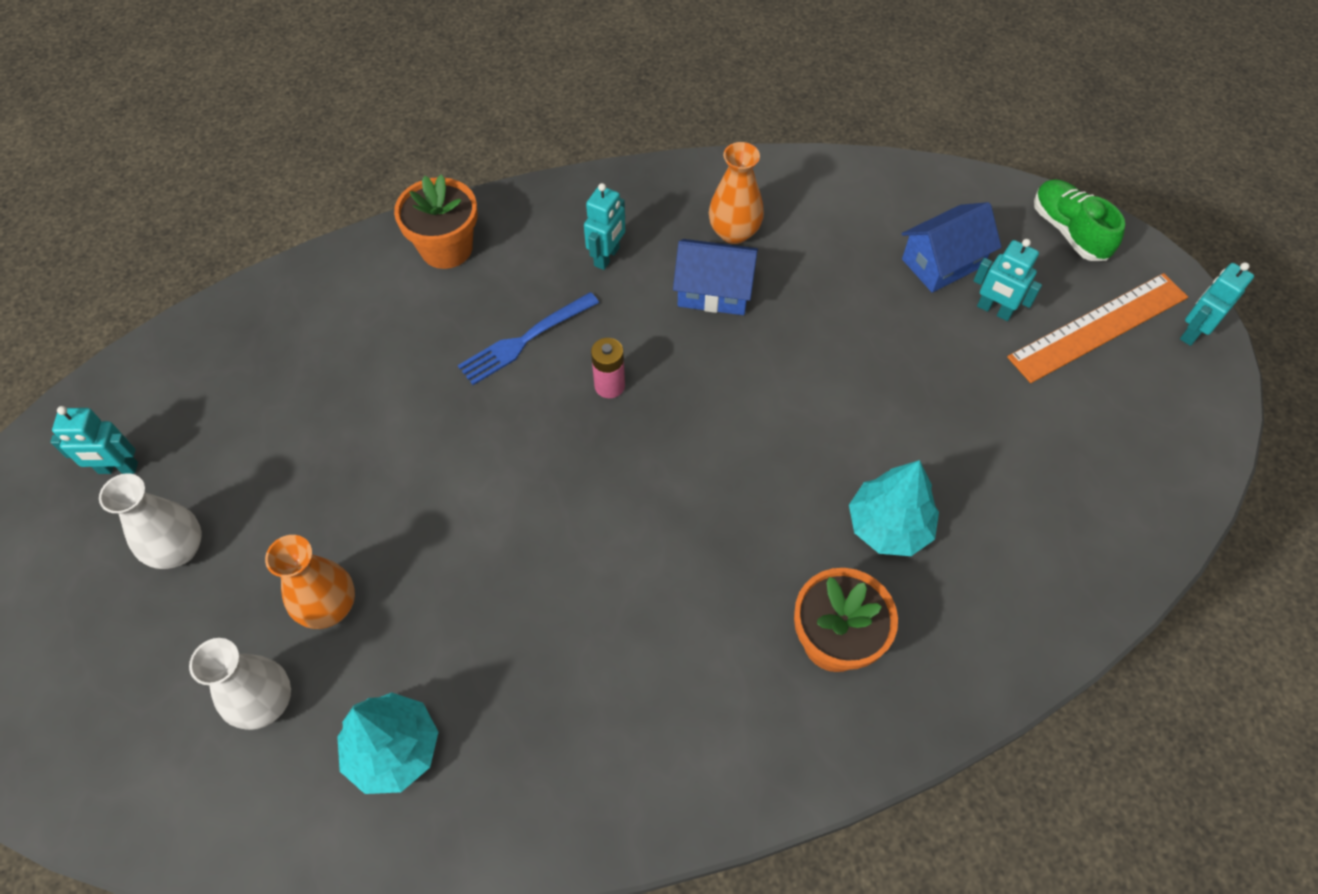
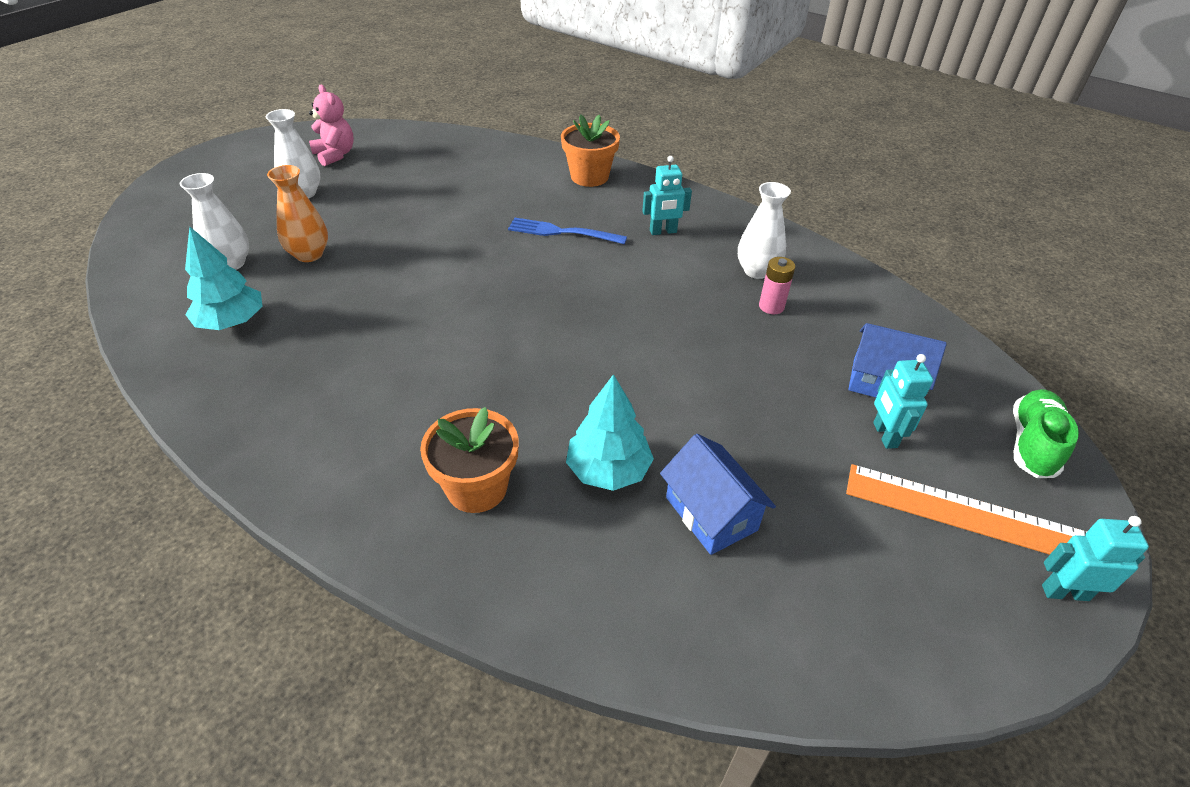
camera: 50 degrees right, 15 degrees down
(118, 468) = (335, 155): turquoise robot -> pink teddy bear
(609, 385) = (569, 279): pink battery -> pink battery (771, 306)
(714, 291) = (698, 285): blue house -> blue house (711, 513)
(734, 232) = (757, 271): orange vase -> white vase

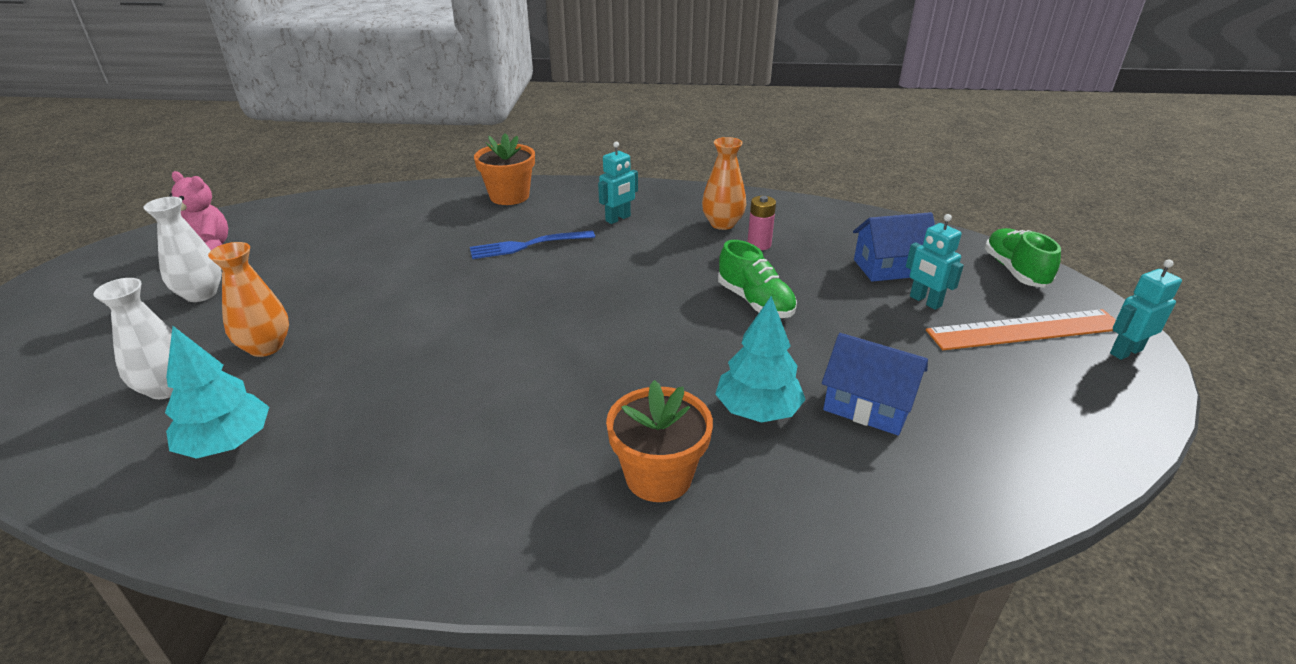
camera: 30 degrees left, 10 degrees down
(708, 365) = (755, 302): none -> green shoe
(757, 271) = (722, 224): white vase -> orange vase

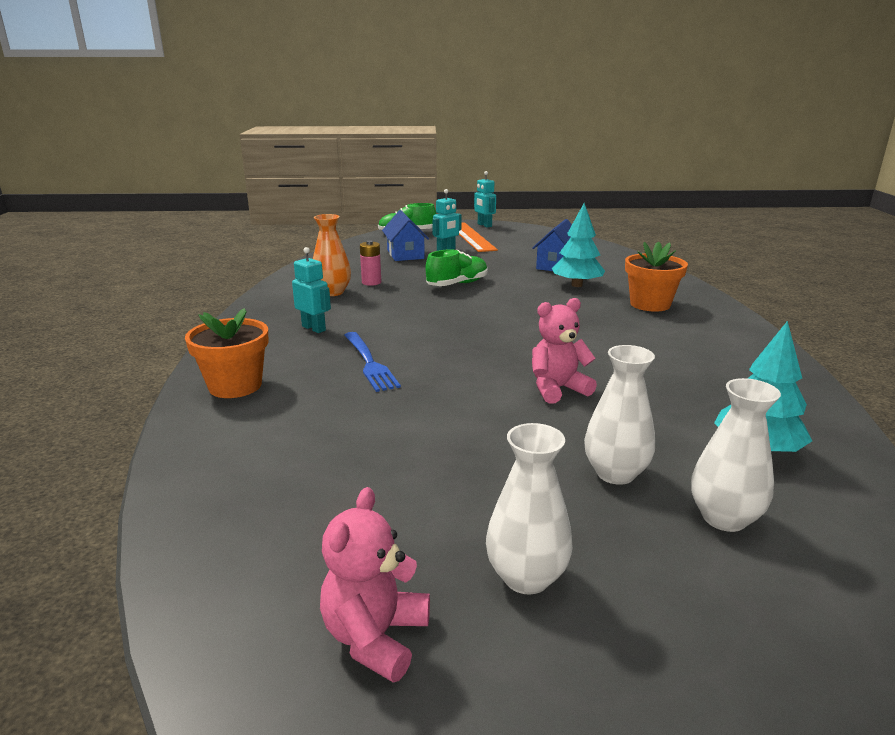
camera: 95 degrees left, 10 degrees down
(266, 347) = (615, 473): orange vase -> white vase
(422, 339) = (557, 389): none -> pink teddy bear

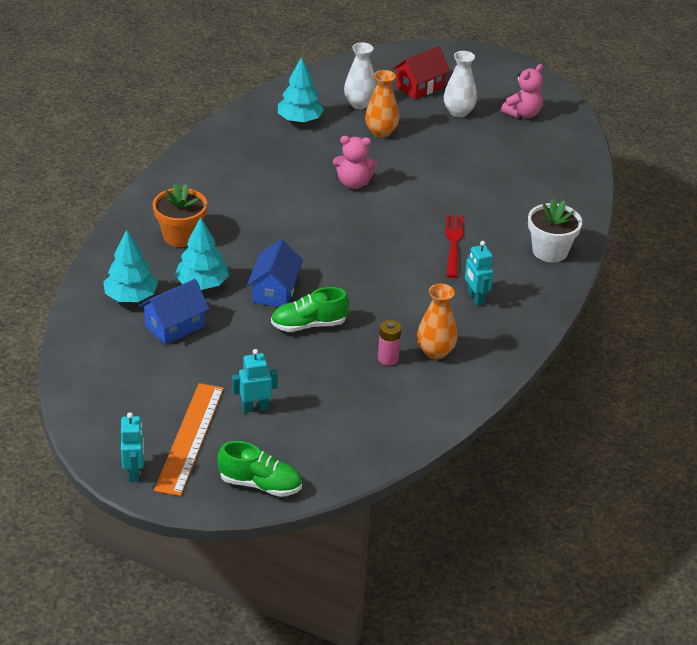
camera: 155 degrees left, 15 degrees up
(235, 386) = (550, 251): orange flower pot -> white flower pot
(369, 363) = (453, 243): blue fork -> red fork
(405, 254) = (310, 413): blue house -> blue house (275, 291)
(614, 269) = (131, 297): none -> turquoise tree
(615, 473) = (381, 132): white vase -> orange vase
(678, 621) = (420, 87): none -> red house

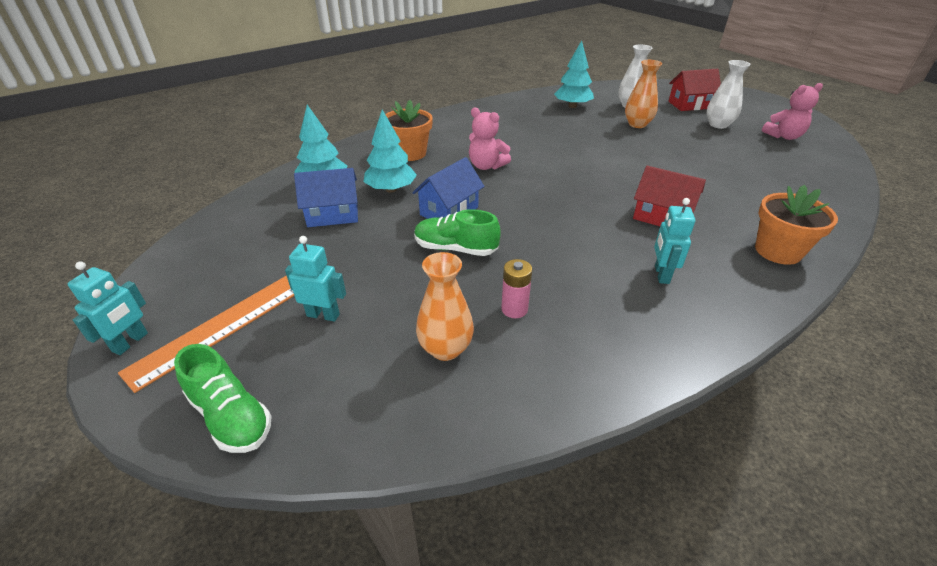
camera: 30 degrees right, 0 degrees up
(353, 183) = (589, 151): pink teddy bear -> pink teddy bear (486, 166)
(435, 352) = (577, 320): orange vase -> orange vase (445, 349)
(453, 243) = (662, 217): red fork -> red house
(550, 251) = (778, 251): white flower pot -> orange flower pot

